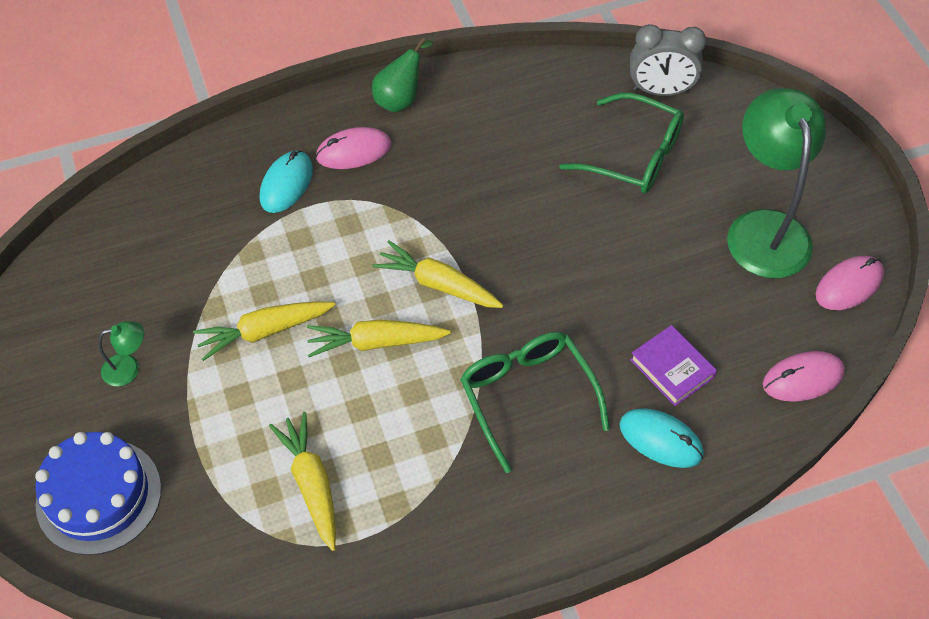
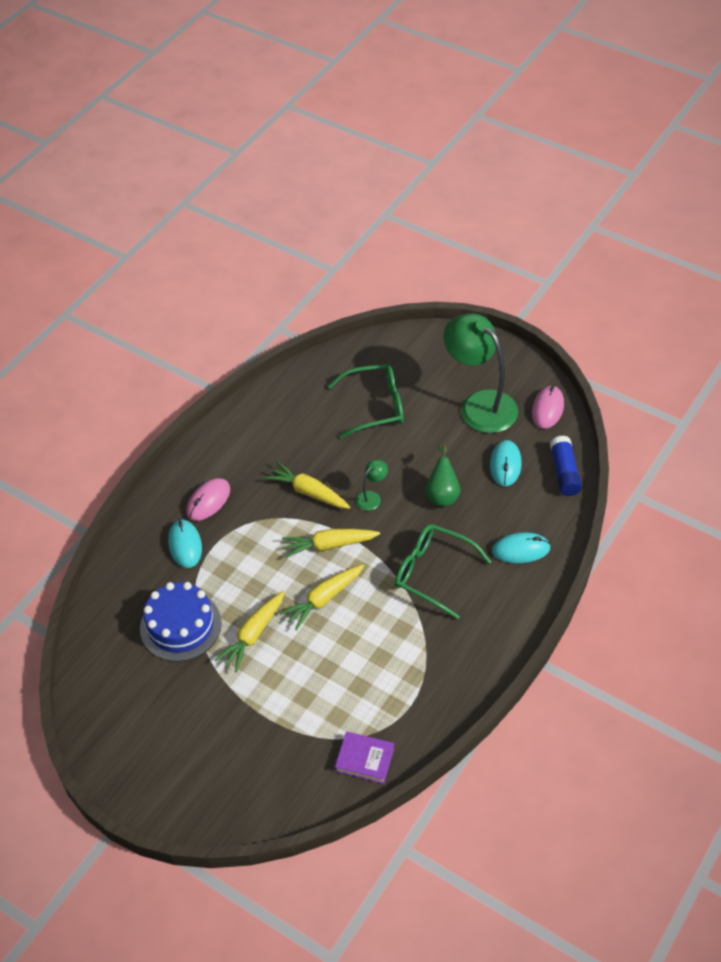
camera: 35 degrees left, 5 degrees down
(99, 496) = (243, 785): blue cake -> blue cake (180, 626)
(129, 368) = (191, 707): green lamp -> green lamp (372, 497)
(311, 484) = (358, 696): yellow carrot -> yellow carrot (308, 492)
(400, 99) = (208, 453): green pear -> green pear (442, 494)
(660, 91) = (358, 360): grey clock -> none
(672, 368) = (495, 509): purple book -> purple book (365, 759)
(733, 321) = (505, 465): none -> turquoise mouse
(803, 378) = (564, 472): pink mouse -> blue glue stick

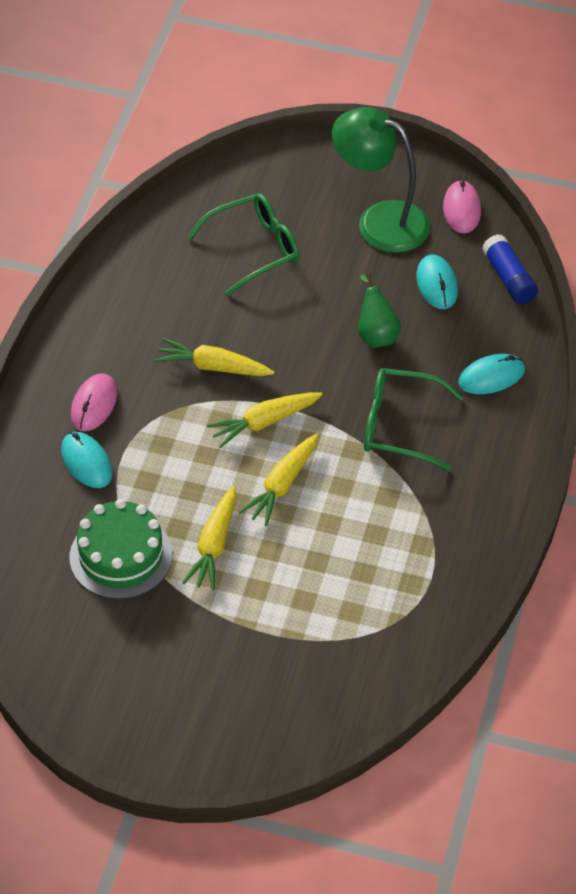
camera: 20 degrees left, 0 degrees up
(180, 626) = (121, 556): blue cake -> green cake
(365, 759) = (402, 650): purple book -> none
(372, 497) = (292, 356): green lamp -> none

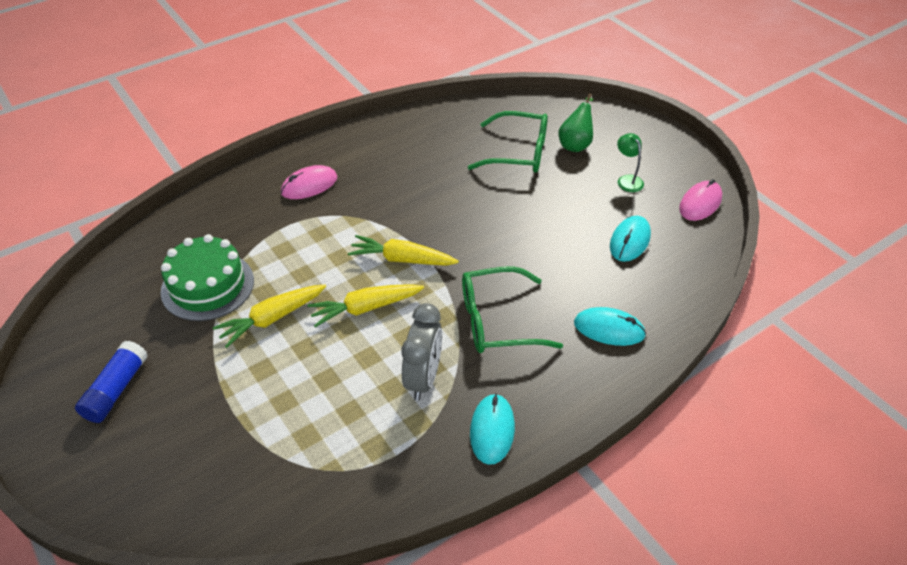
camera: 40 degrees right, 5 degrees down
(86, 462) = (262, 215): turquoise mouse -> turquoise mouse (492, 430)
(213, 367) = (409, 206): yellow carrot -> none
(376, 334) = (547, 248): green pear -> green pear (575, 144)
(379, 221) = (627, 180): green lamp -> green lamp, size x0.42
(391, 510) = (423, 378): none -> grey clock
(399, 426) = (497, 321): green glasses -> green glasses turned 60 degrees counterclockwise
(508, 278) = (694, 267): blue glue stick -> blue glue stick (116, 389)

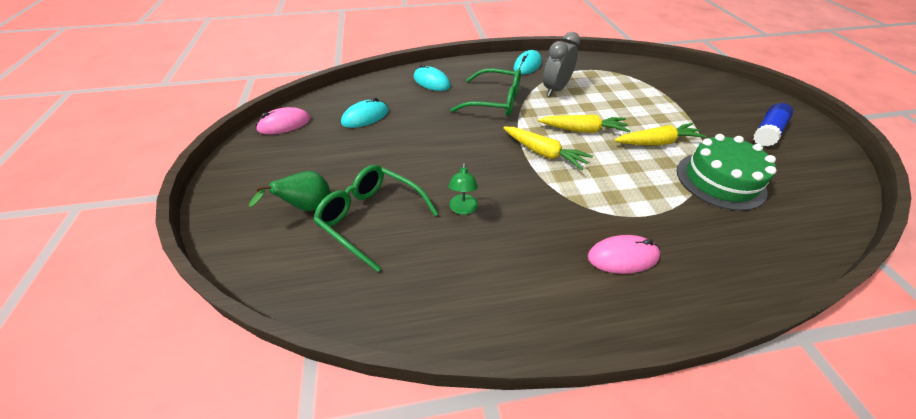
camera: 155 degrees left, 0 degrees up
(627, 180) = (309, 157): green lamp -> green lamp (463, 209)

